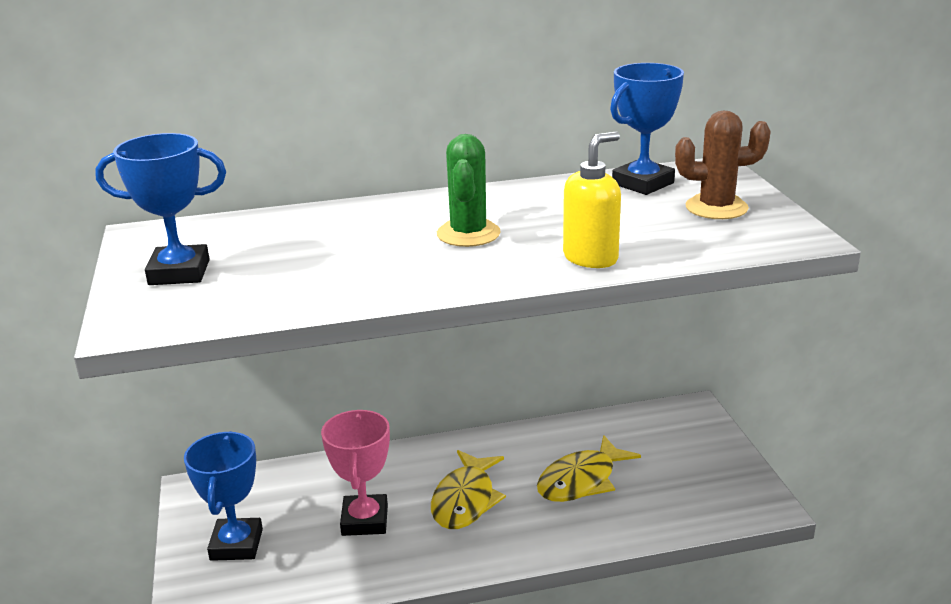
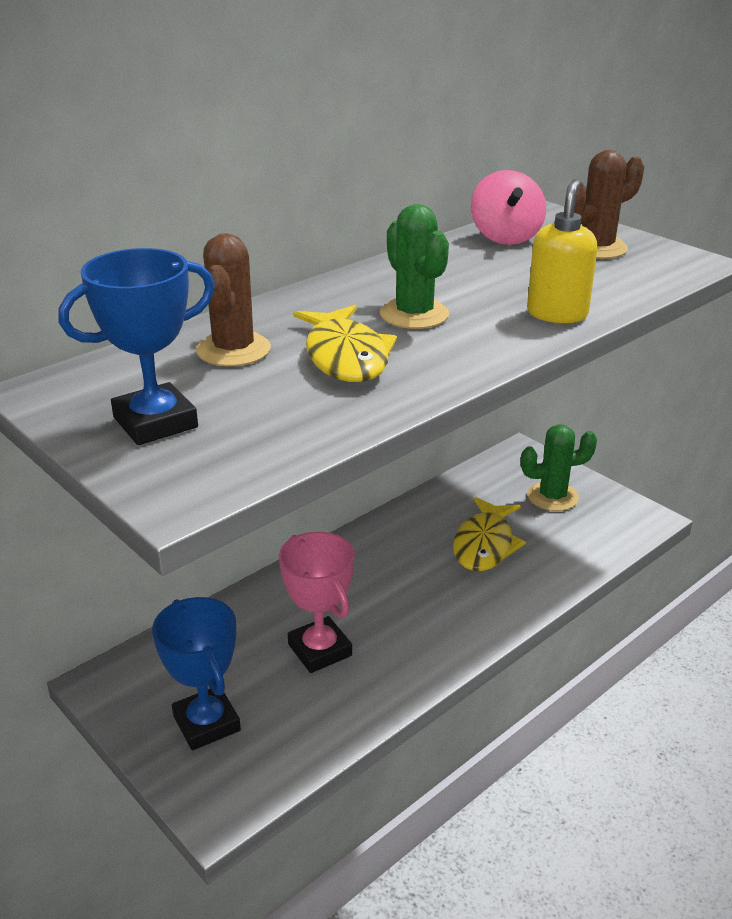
camera: 30 degrees left, 5 degrees up
(297, 233) = (233, 350): none -> brown cactus
(465, 500) = (398, 597): yellow fish -> yellow fish (345, 357)
(642, 183) = (505, 237): blue trophy -> pink spinning top
(686, 457) = (552, 497): none -> green cactus

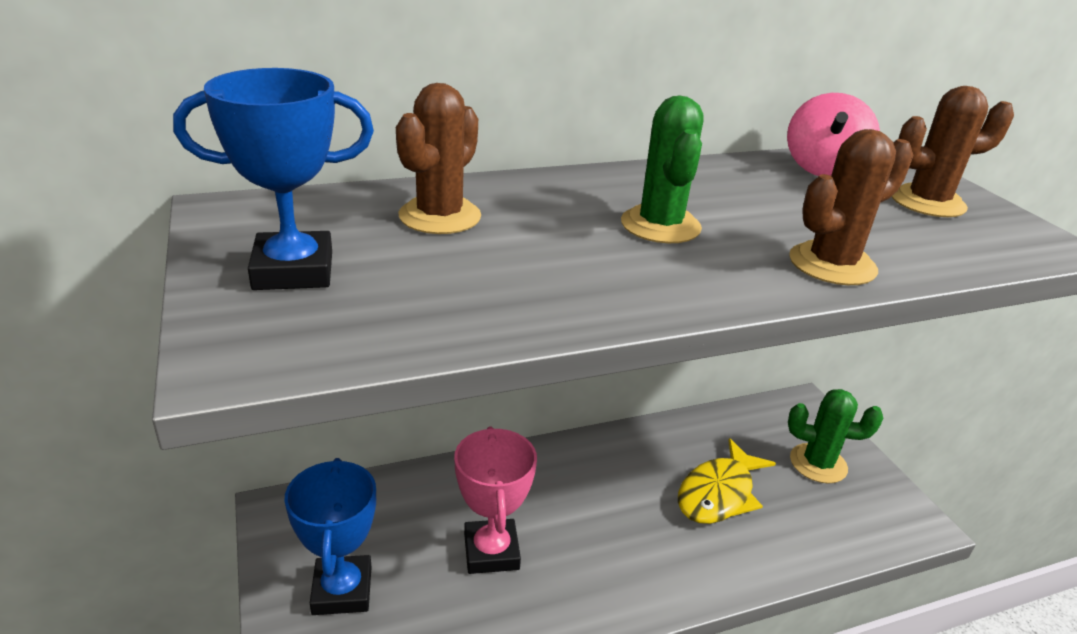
camera: 20 degrees right, 0 degrees up
(345, 357) = (549, 252): yellow fish -> none
(557, 314) = (832, 264): yellow soap dispenser -> brown cactus

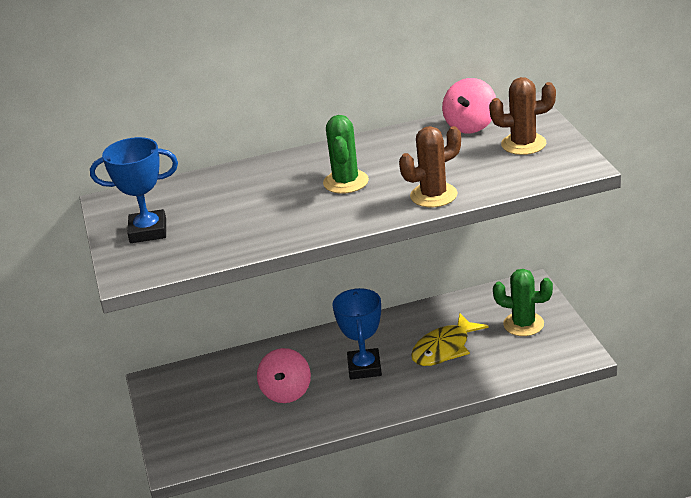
camera: 10 degrees right, 0 degrees up
(342, 590) = (195, 418): blue trophy -> blue trophy (364, 368)
(440, 216) = (222, 191): brown cactus -> none
(491, 551) = (286, 392): pink trophy -> pink spinning top

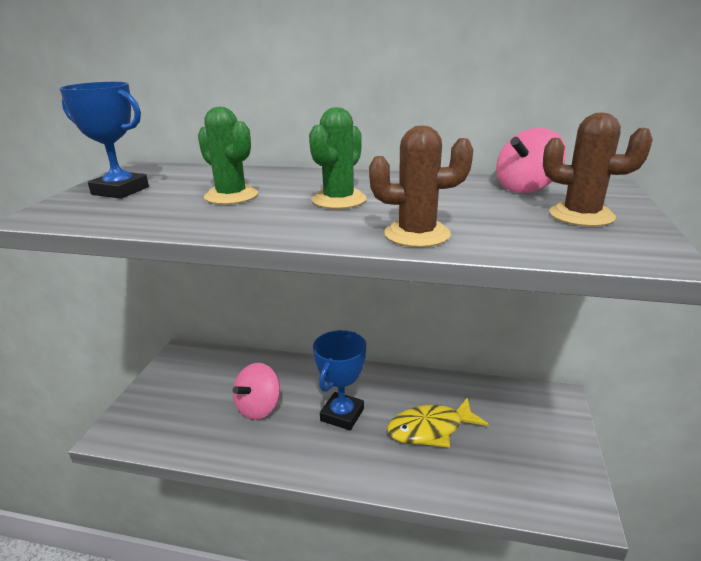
camera: 25 degrees right, 5 degrees down
(523, 324) = (530, 438): green cactus -> green cactus (231, 196)

